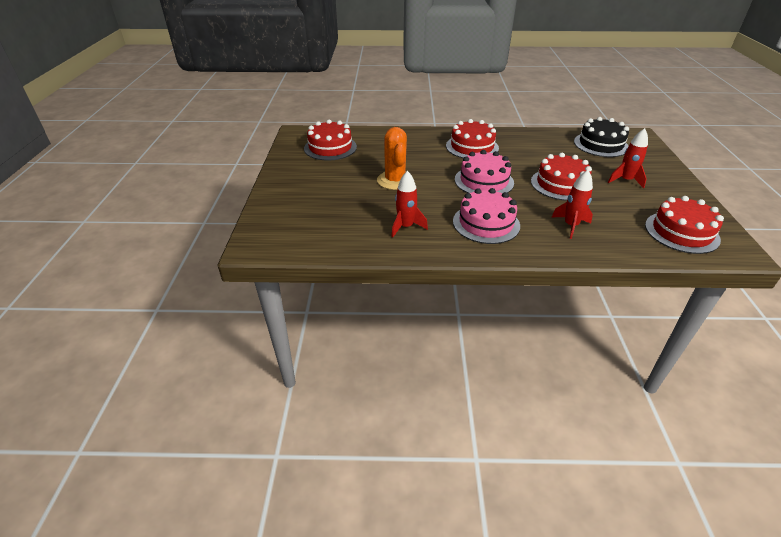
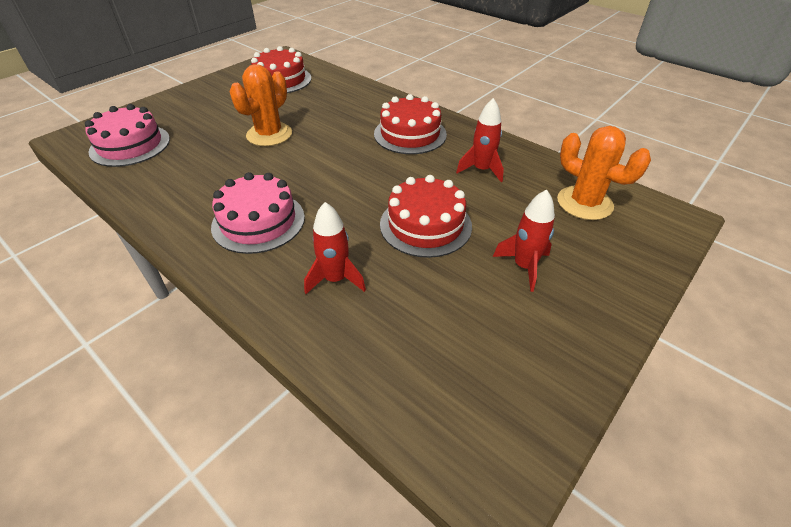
camera: 40 degrees right, 5 degrees up
(405, 227) = (189, 183): red rocket -> red rocket (481, 170)
(484, 181) = (347, 176): pink cake -> pink cake (130, 145)
(600, 144) = (584, 203): black cake -> orange cactus
(681, 232) = (462, 385): red cake -> none

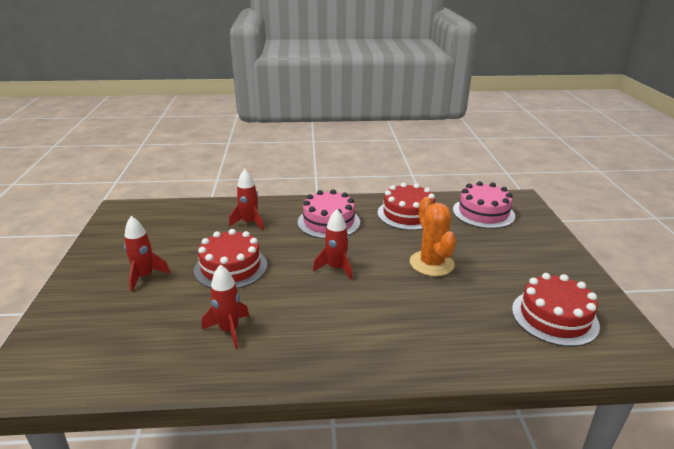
camera: 135 degrees right, 15 degrees down
(339, 170) = (336, 268): none -> red rocket
(410, 134) = (334, 330): red cake -> red cake (408, 214)
(584, 203) = (113, 348): orange cactus -> none

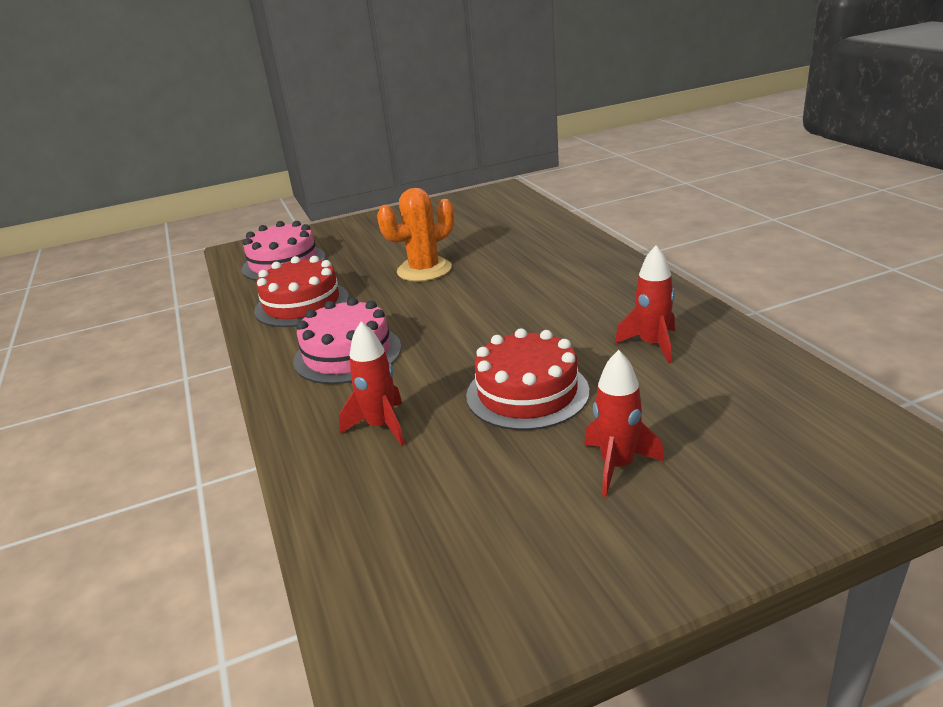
camera: 105 degrees left, 0 degrees up
(336, 268) = (472, 317): red rocket -> none
(554, 317) = (480, 215): red cake -> none

